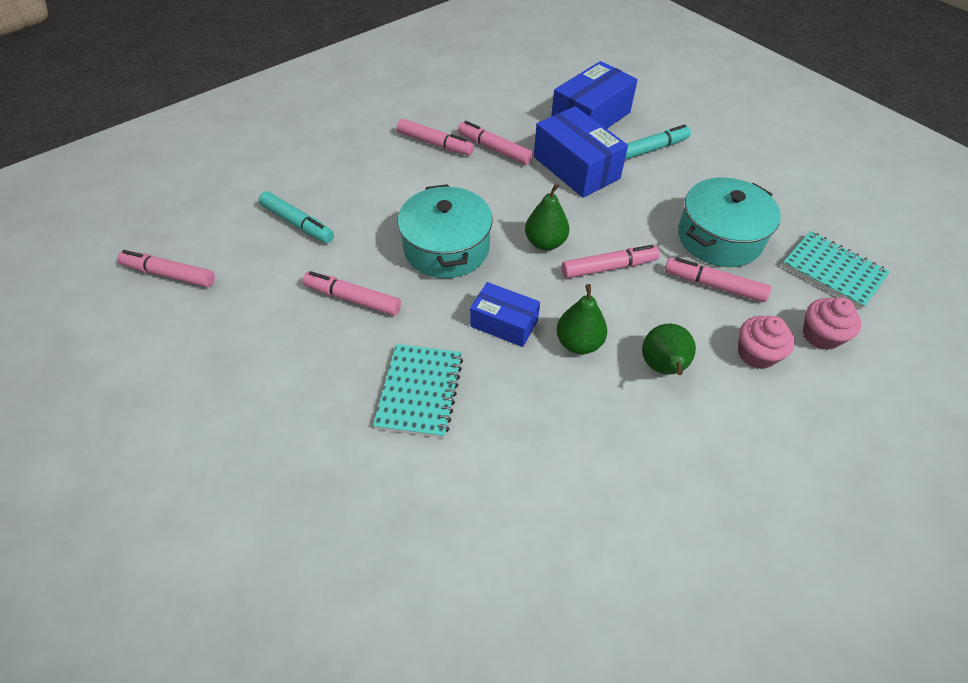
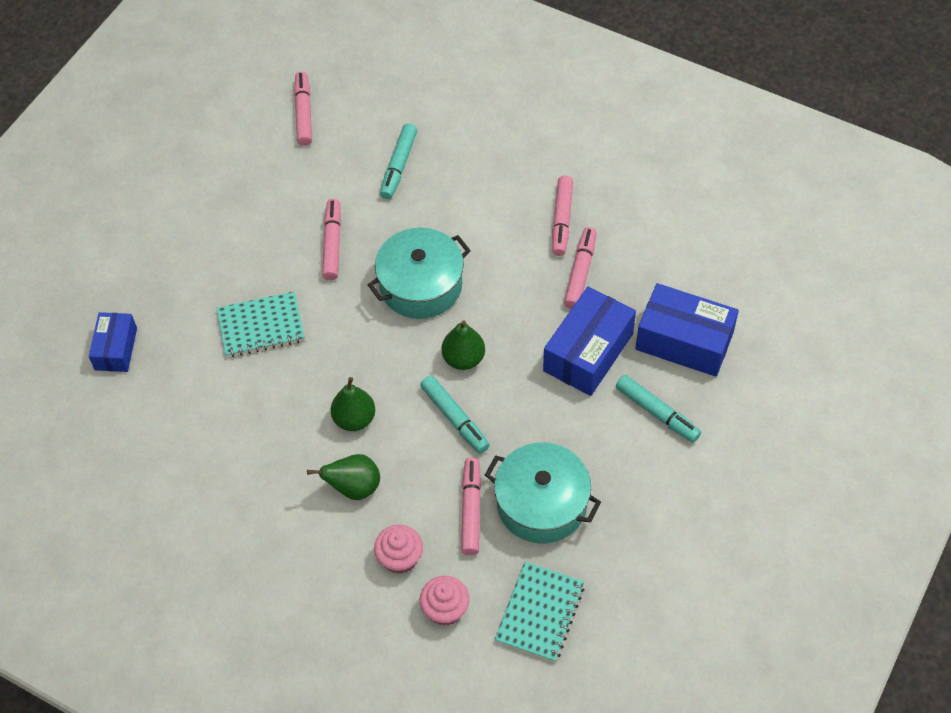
camera: 70 degrees right, 5 degrees up
(504, 323) = (352, 358): blue box -> blue box (116, 349)
(609, 267) = (455, 418): pink marker -> turquoise marker

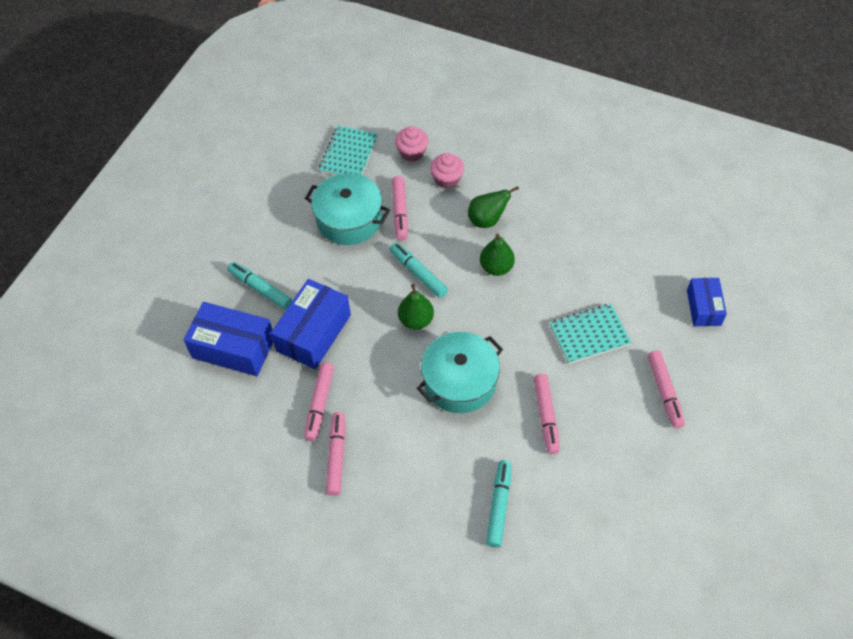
camera: 175 degrees right, 0 degrees up
(304, 113) = (609, 565): pink marker -> pink marker (664, 392)

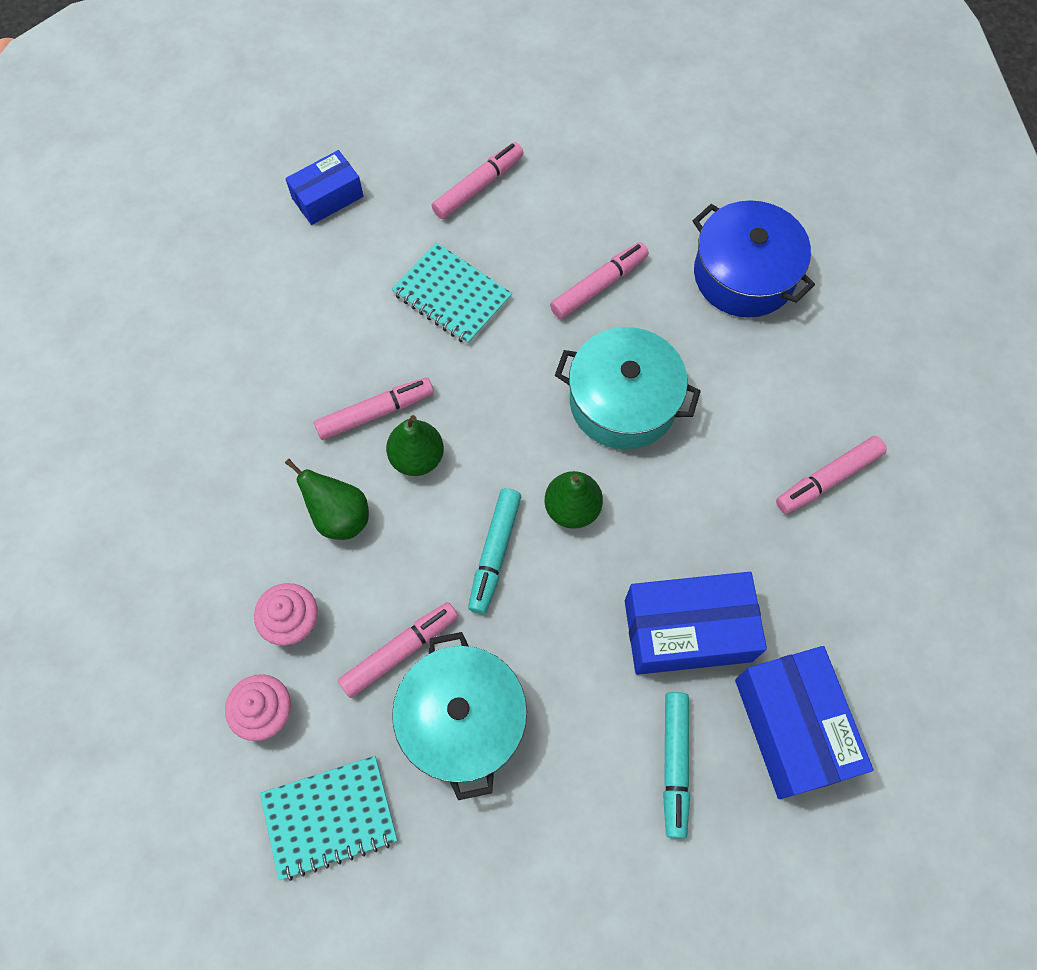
camera: 125 degrees left, 10 degrees up
(319, 404) = (780, 547): pink marker -> pink marker (375, 413)
(499, 506) = (744, 275): turquoise marker -> blue pot

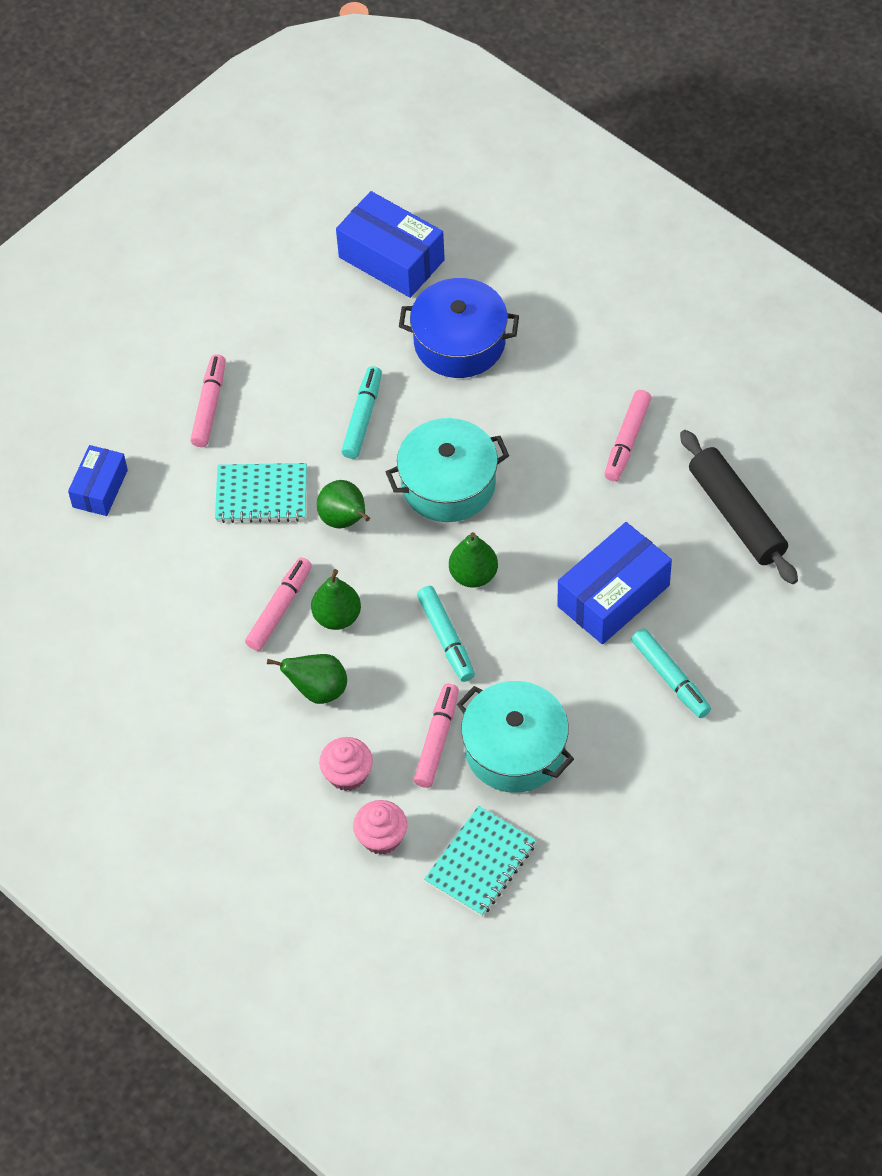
camera: 35 degrees left, 10 degrees down
(502, 370) = (345, 520): none -> green pear
(599, 286) = (363, 417): pink marker -> turquoise marker
(792, 727) = (725, 605): blue box -> blue box (391, 259)
(880, 637) = (737, 515): none -> black rolling pin

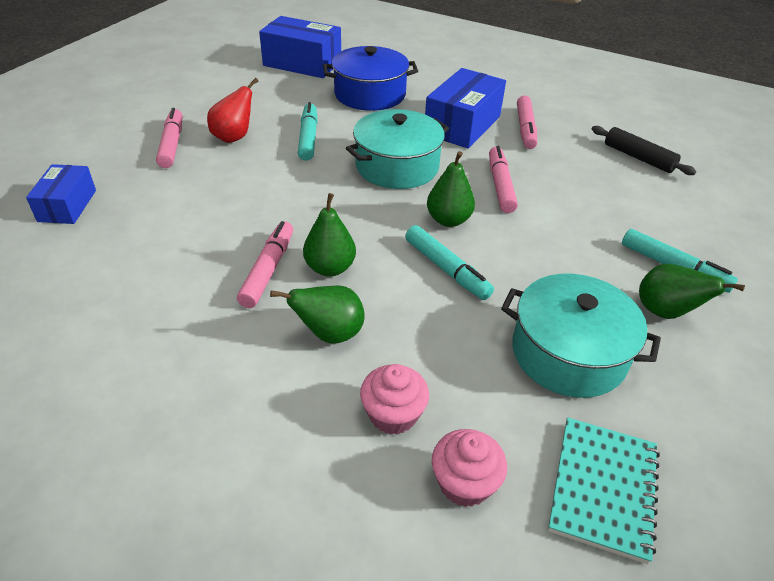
camera: 20 degrees left, 15 degrees down
(261, 495) = (230, 192): turquoise notebook -> none
(279, 403) = (234, 137): none -> red pear
(345, 520) = (314, 199): green pear -> green pear (665, 312)
(437, 740) = (481, 359): pink marker -> pink marker (500, 185)
(613, 596) = (579, 217): blue box -> blue box (462, 125)
(737, 515) = (638, 157): black rolling pin -> black rolling pin, size x0.65

